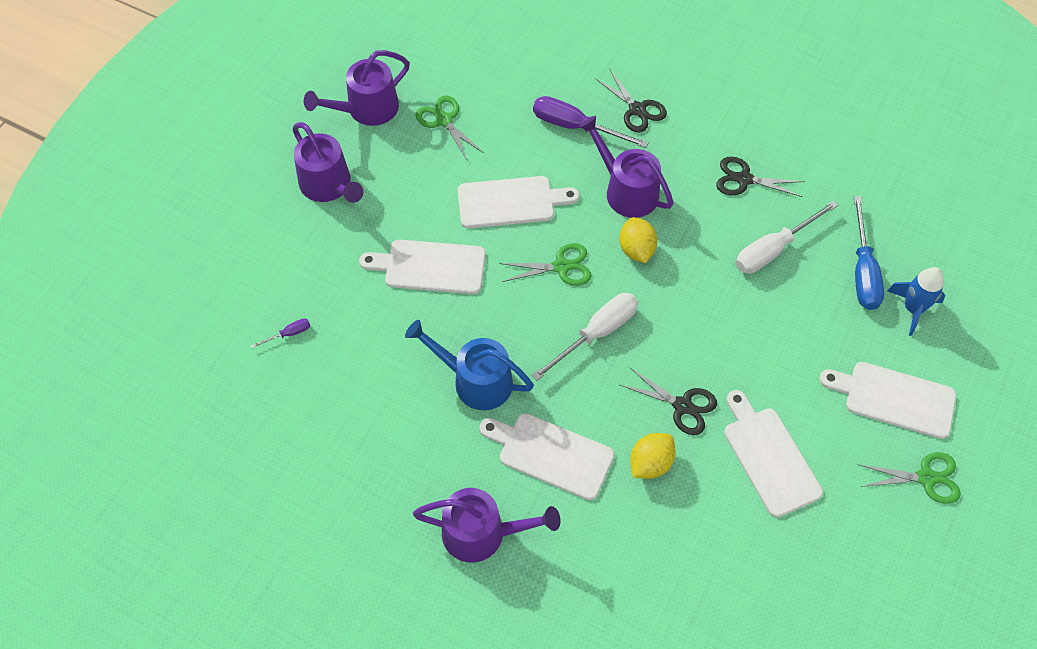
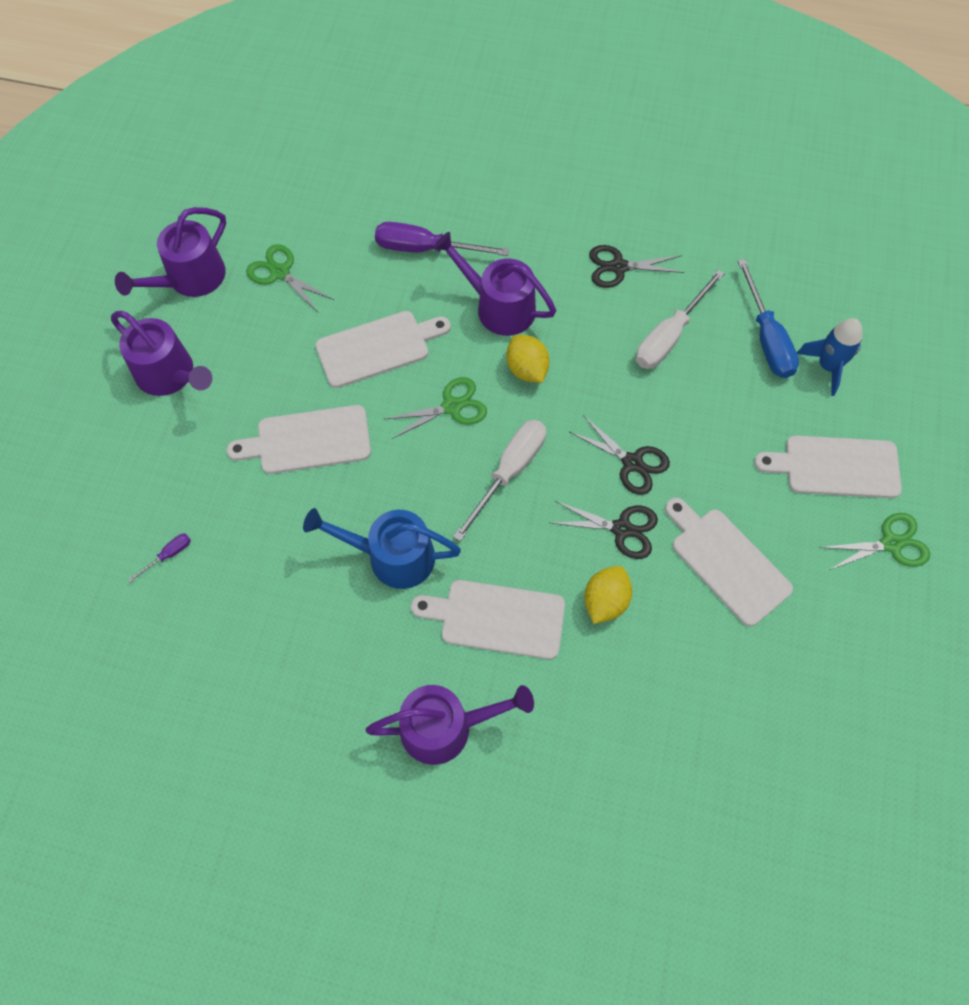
camera: 15 degrees left, 5 degrees up
(637, 109) = (486, 216): black scissors -> black scissors (632, 463)

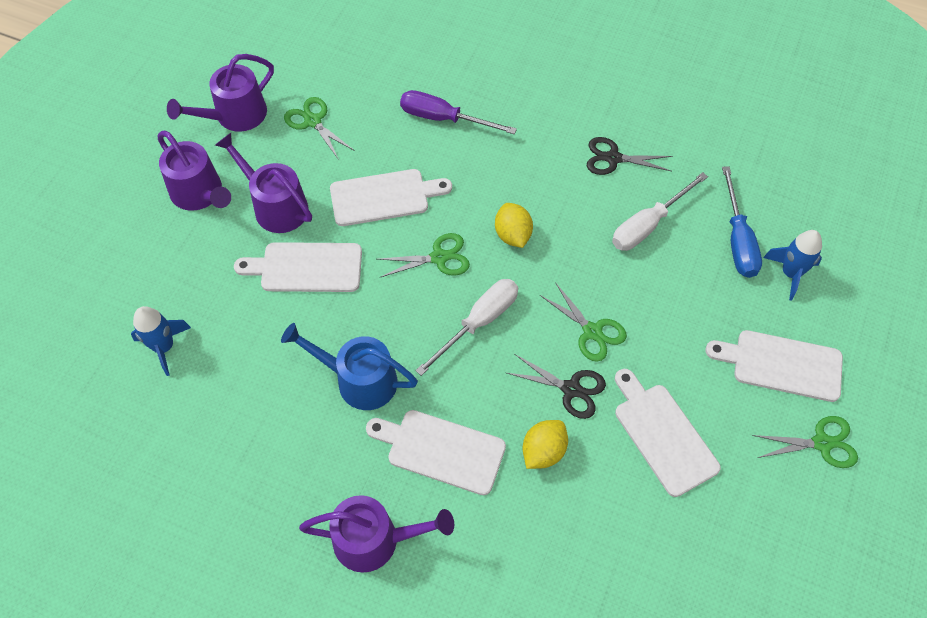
camera: 10 degrees right, 5 degrees down
(168, 555) = (164, 347): purple screwdriver -> blue rocket
(499, 307) = (498, 177): purple watering can -> purple watering can (276, 206)
(632, 463) = (592, 331): black scissors -> green scissors

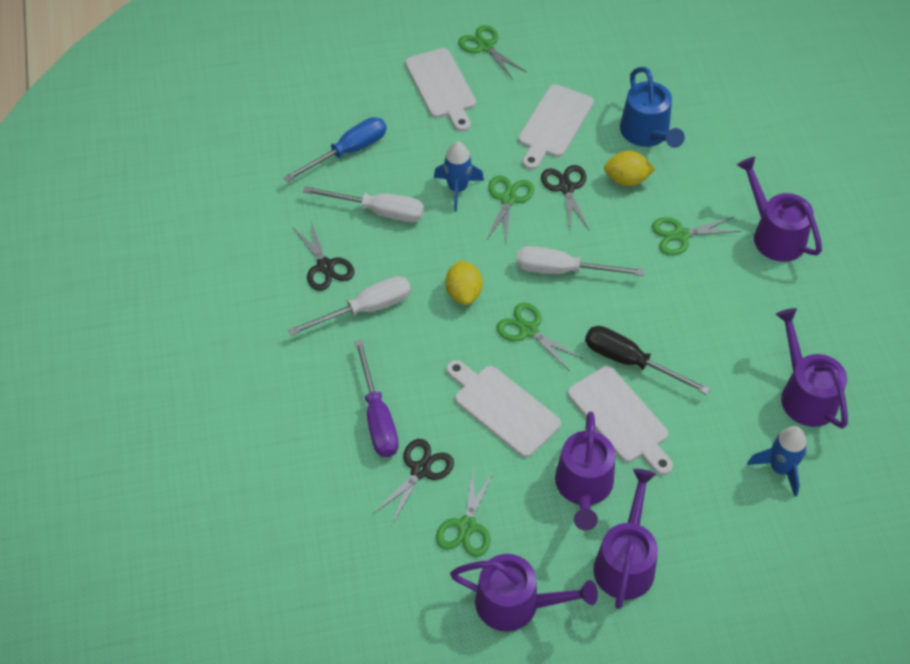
camera: 125 degrees left, 5 degrees down
(202, 421) = (805, 394): none -> purple watering can
(348, 310) = (630, 362): none -> black screwdriver
(359, 380) = (678, 316): blue watering can -> blue watering can (647, 133)
(378, 119) = (420, 470): none -> black scissors
(441, 450) = (681, 235): white cutting board -> green scissors
(512, 235) = (463, 293): yellow lemon -> yellow lemon turned 45 degrees counterclockwise
(548, 161) = (365, 309): none -> white screwdriver
(790, 273) = (355, 111): blue rocket -> blue rocket (457, 189)

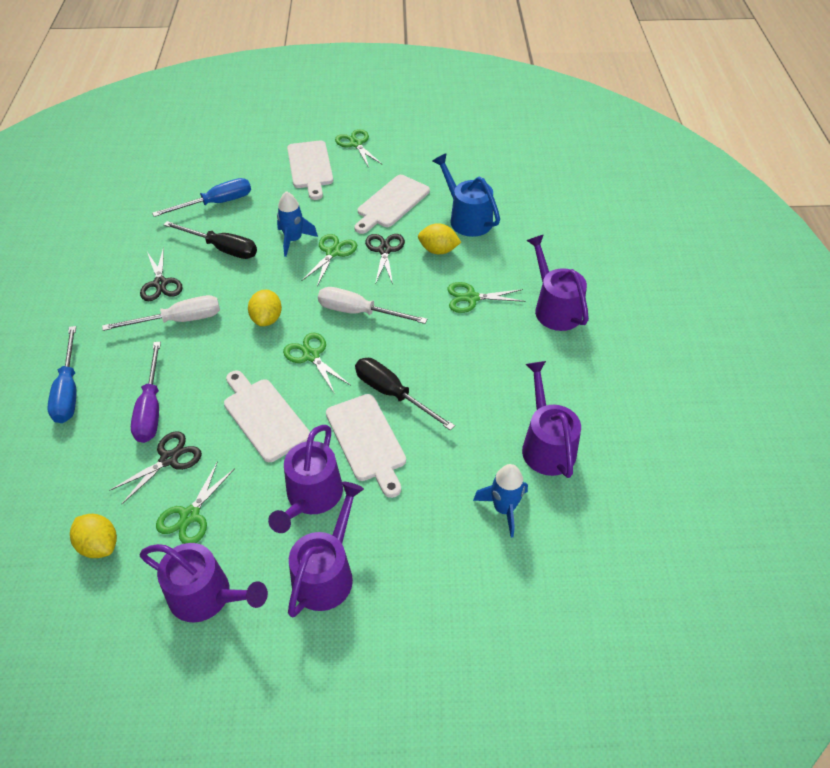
camera: 10 degrees right, 5 degrees down
(278, 410) = (69, 390): none -> blue screwdriver
(378, 211) = (222, 248): white screwdriver -> black screwdriver
(386, 571) = (99, 545): none -> yellow lemon
(647, 133) = (467, 218): blue watering can -> blue watering can turned 150 degrees clockwise

